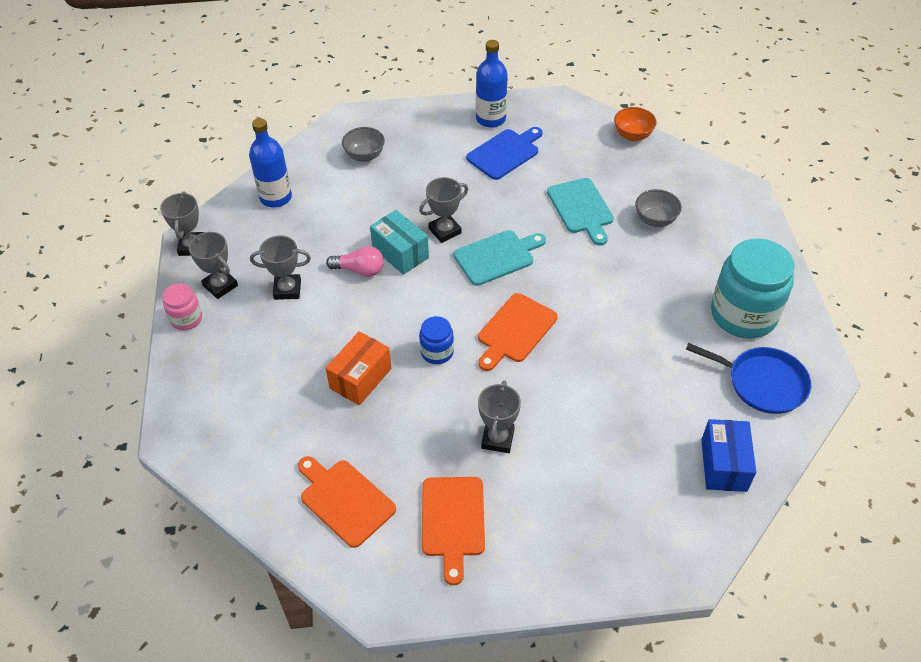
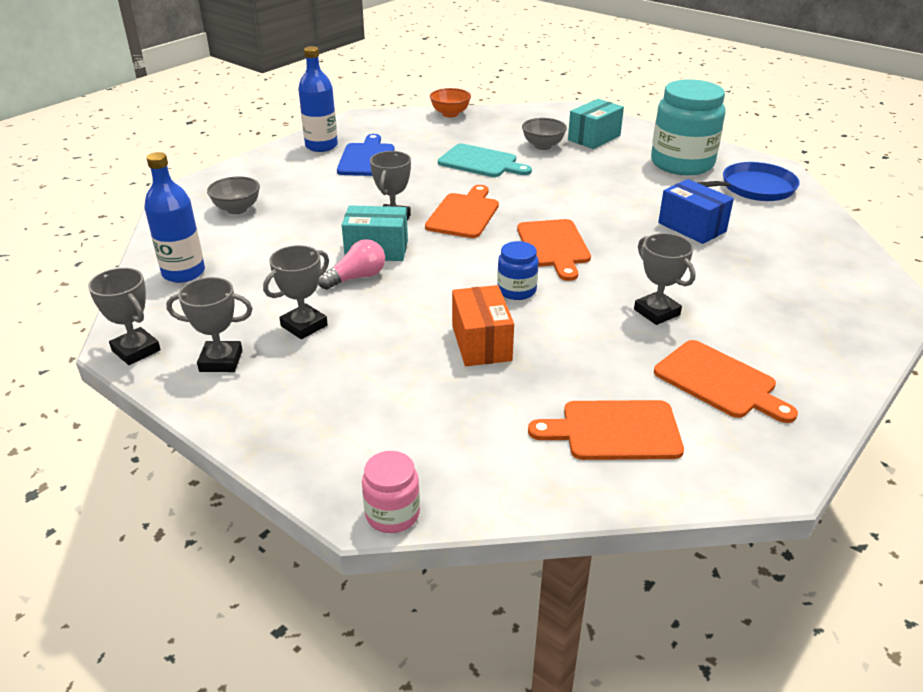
camera: 45 degrees left, 15 degrees down
(186, 319) = (220, 406): pink jar -> pink jar (392, 514)
(497, 256) = (464, 214): turquoise cutting board -> orange cutting board
(712, 236) = (594, 138): none -> turquoise box
(723, 465) = (811, 237): blue box -> blue box (692, 227)

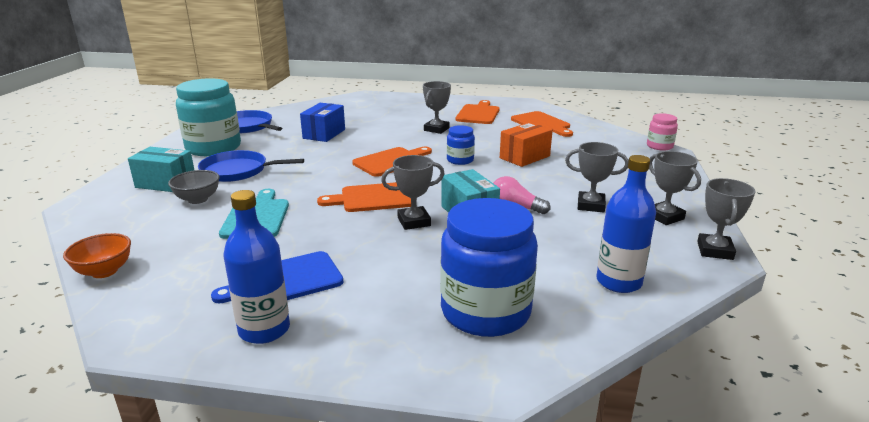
camera: 120 degrees left, 10 degrees down
(237, 209) = (485, 312): grey bowl -> blue jar
(599, 167) = (238, 171): none -> blue pan

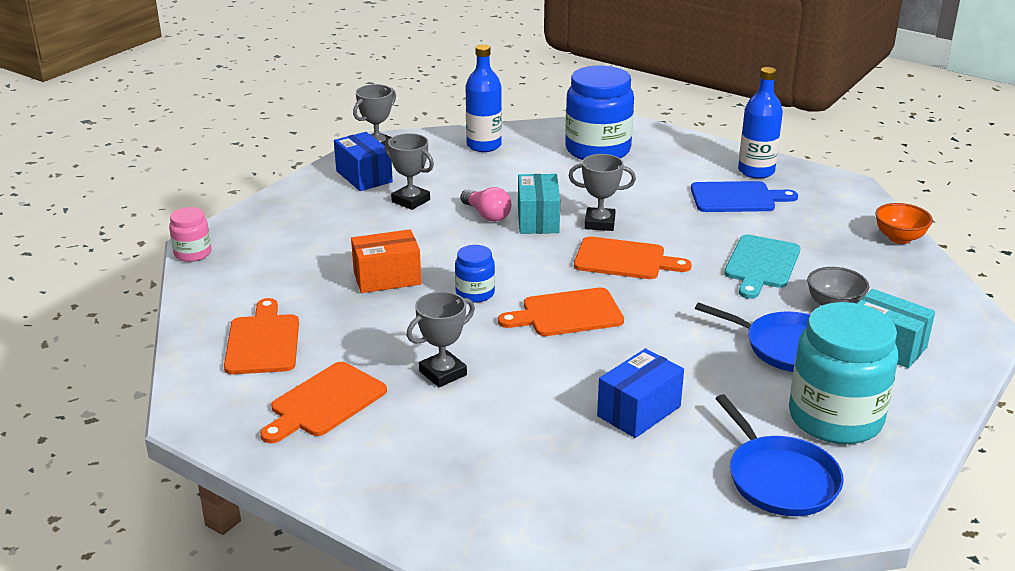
camera: 155 degrees left, 5 degrees up
(664, 217) = (364, 176): grey trophy -> blue box

